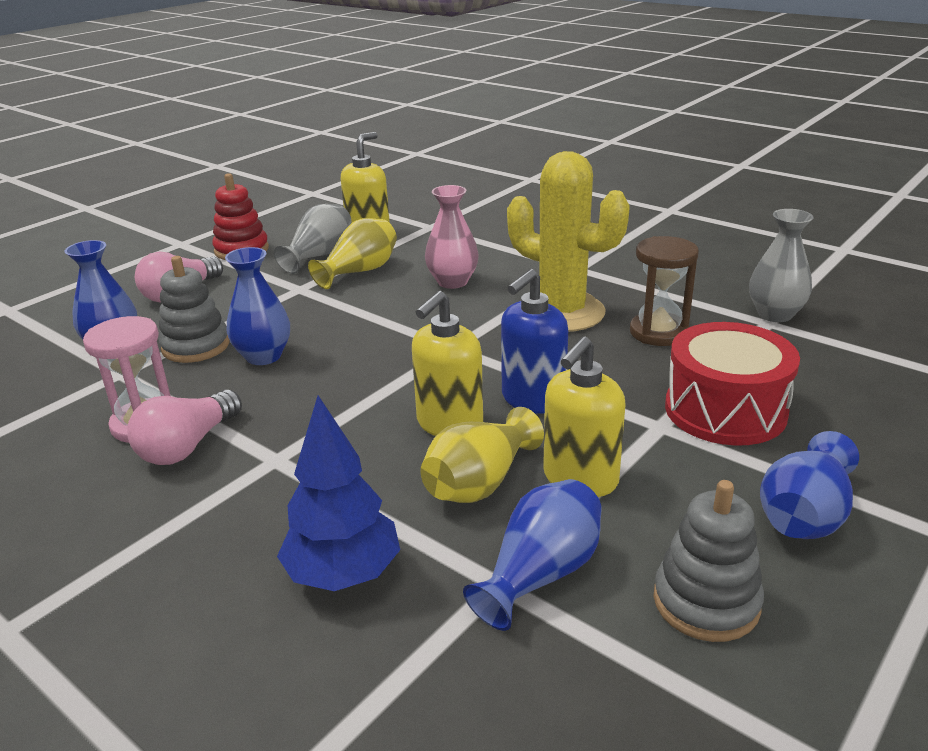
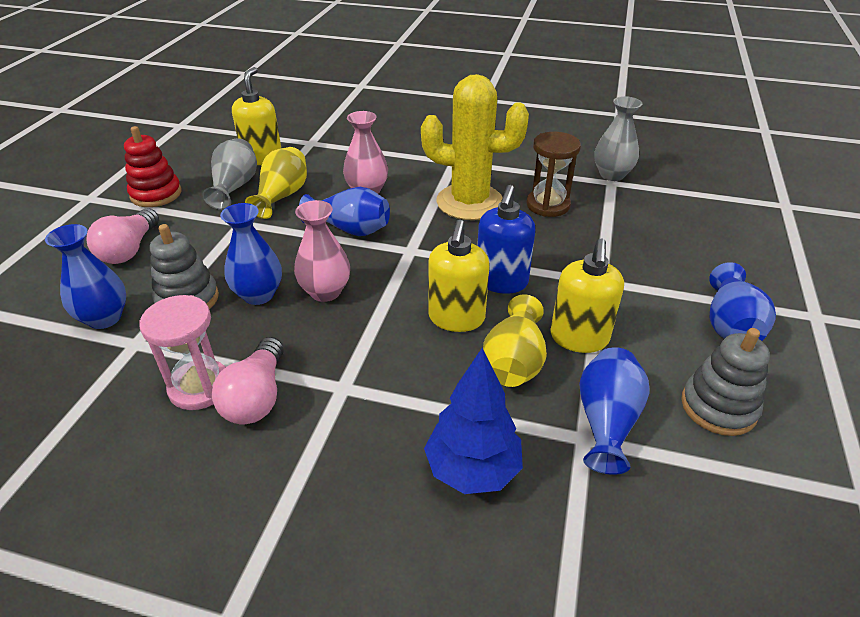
camera: 25 degrees left, 10 degrees up
(330, 368) = (325, 292): none -> pink vase
(405, 315) = (350, 229): none -> blue vase
(725, 410) = (632, 258): red drum -> none

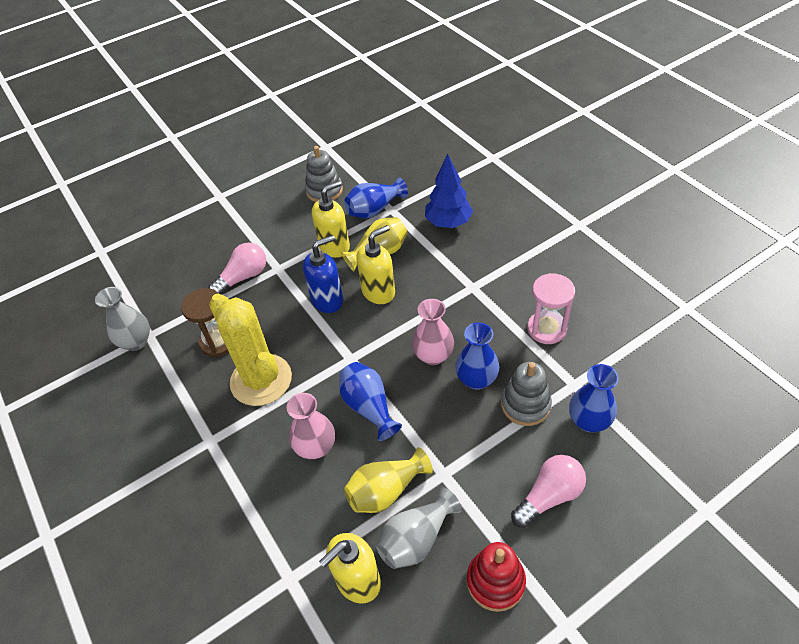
camera: 135 degrees left, 10 degrees up
(256, 397) = (519, 306): pink light bulb -> pink light bulb (243, 277)
(730, 325) = (261, 213): blue vase -> none

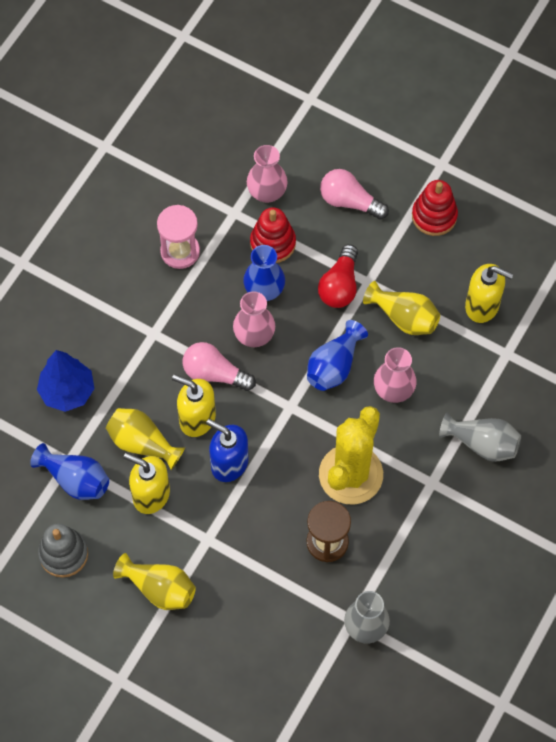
camera: 120 degrees left, 15 degrees up
(243, 277) = (235, 569): pink light bulb -> pink light bulb (214, 373)
(262, 232) = (159, 589): none -> yellow vase
(416, 539) = (430, 279): grey vase -> grey vase (482, 444)
(451, 445) = (340, 286): none -> red light bulb
(525, 405) = (273, 243): grey stacking toy -> red stacking toy
(588, 421) = (267, 192): blue vase -> pink vase

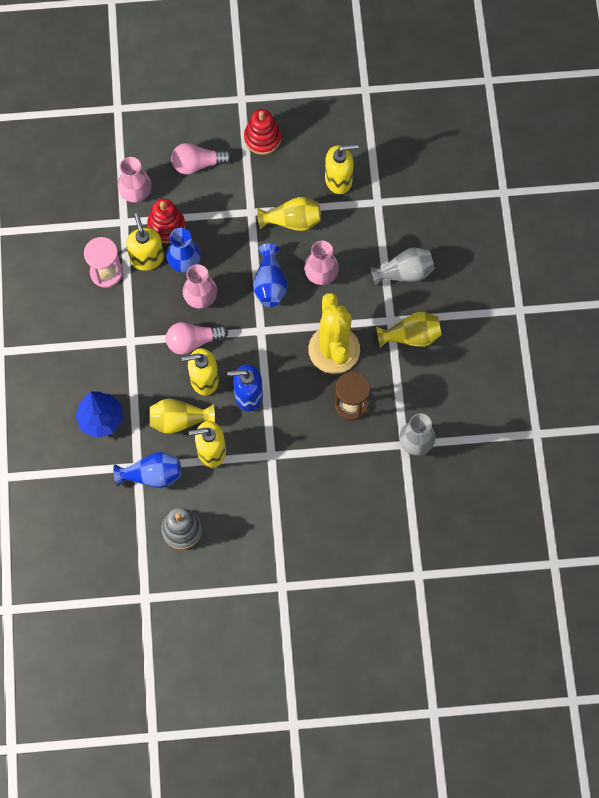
camera: 35 degrees left, 5 degrees up
(159, 589) = (263, 509): yellow vase -> yellow vase (411, 336)
(230, 262) = (147, 258): none -> yellow soap dispenser
(340, 286) = (233, 226): red light bulb -> none

